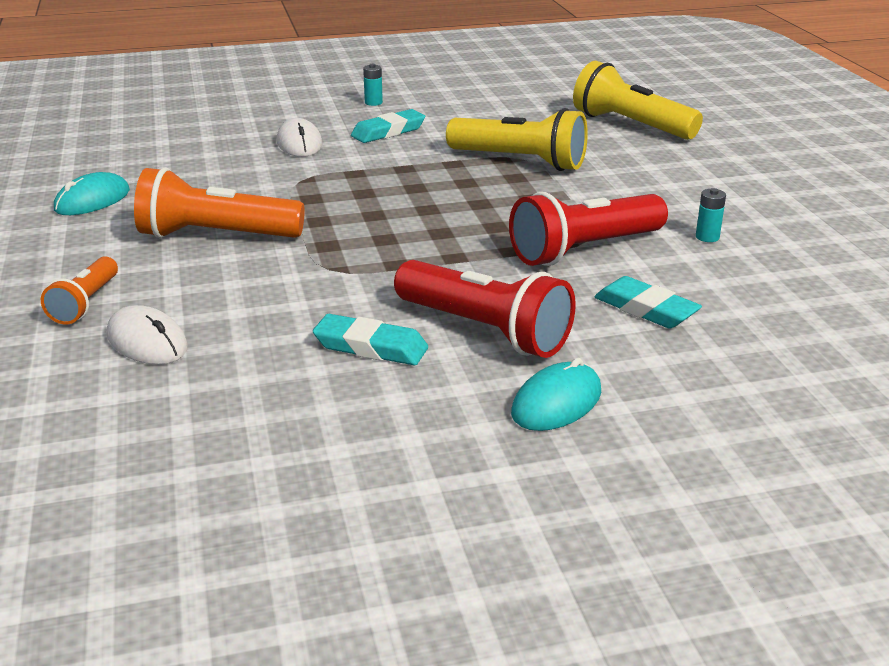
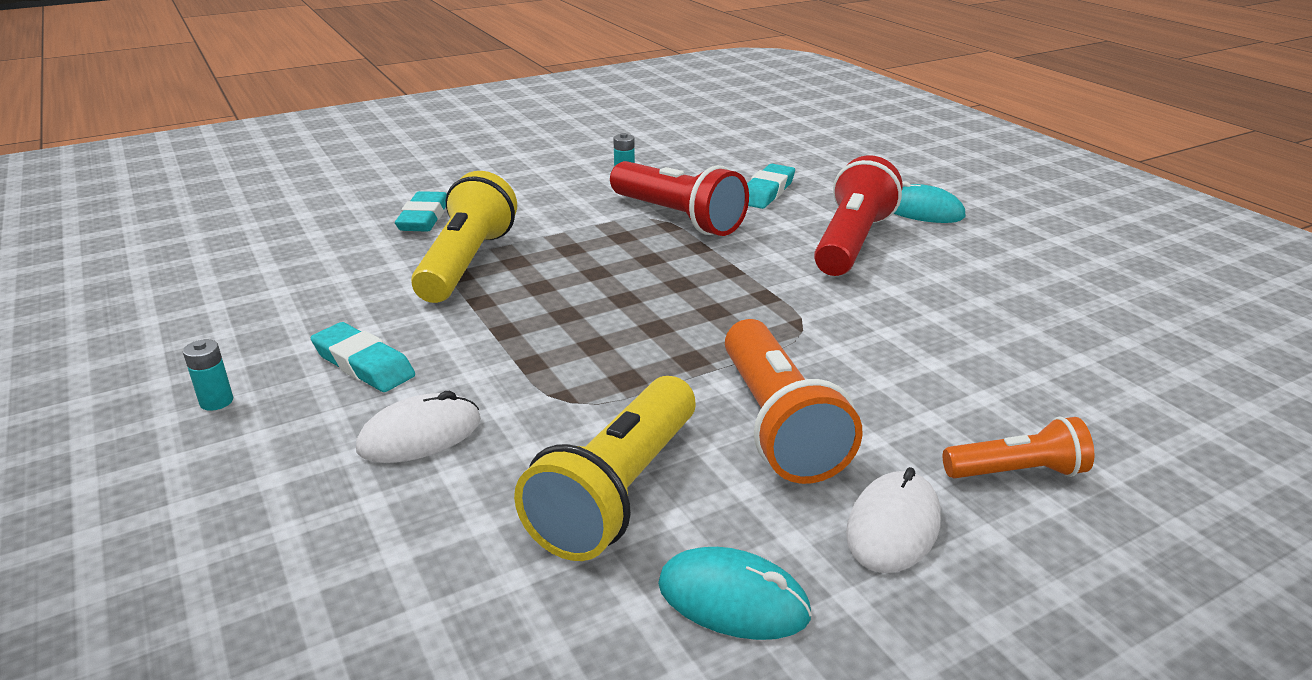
camera: 105 degrees left, 0 degrees up
(147, 341) = (1037, 399): white mouse -> white mouse (893, 526)
(371, 347) = (923, 283): turquoise eraser -> turquoise eraser (424, 218)
(631, 125) = (342, 216): yellow flashlight -> yellow flashlight (618, 492)

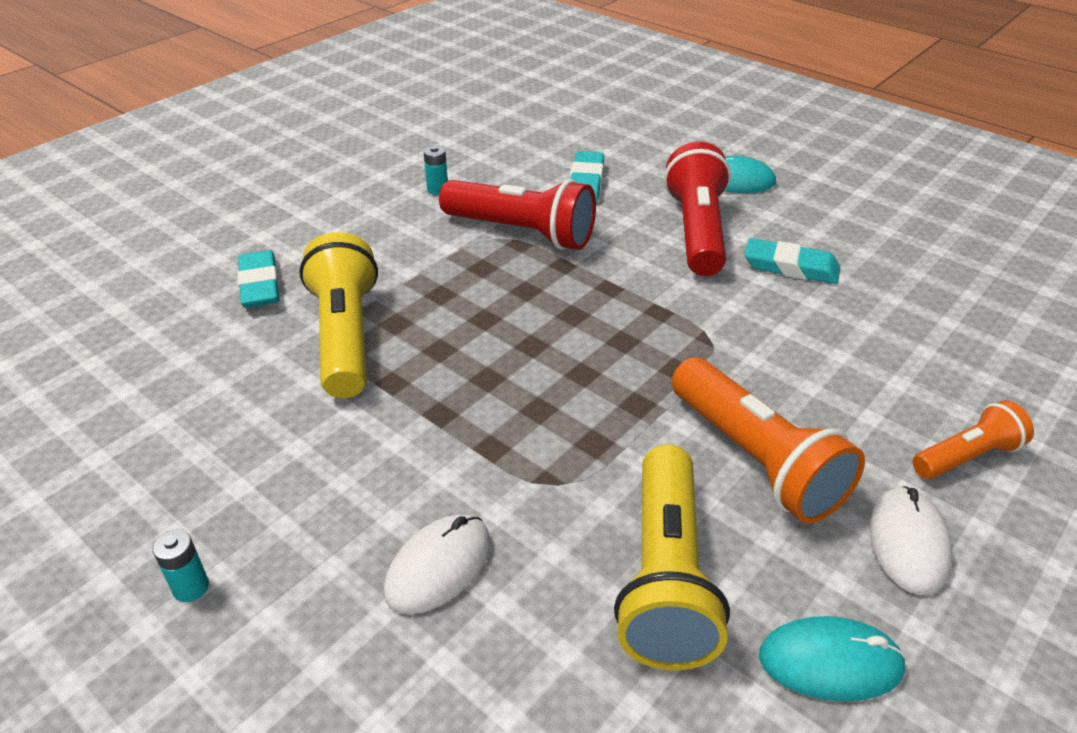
camera: 20 degrees left, 10 degrees up
(364, 364) = (322, 494): turquoise eraser -> turquoise eraser (790, 267)

